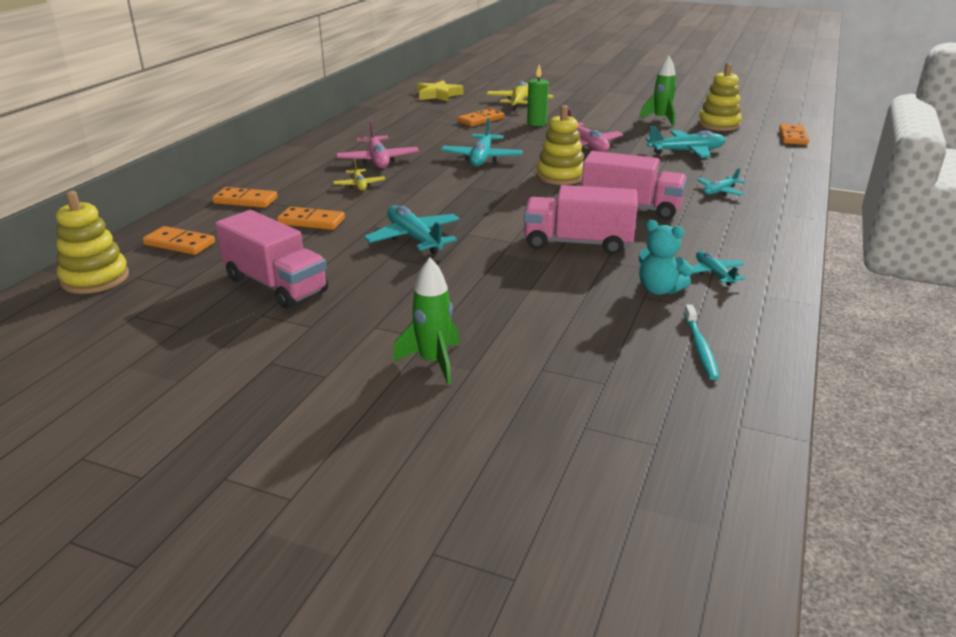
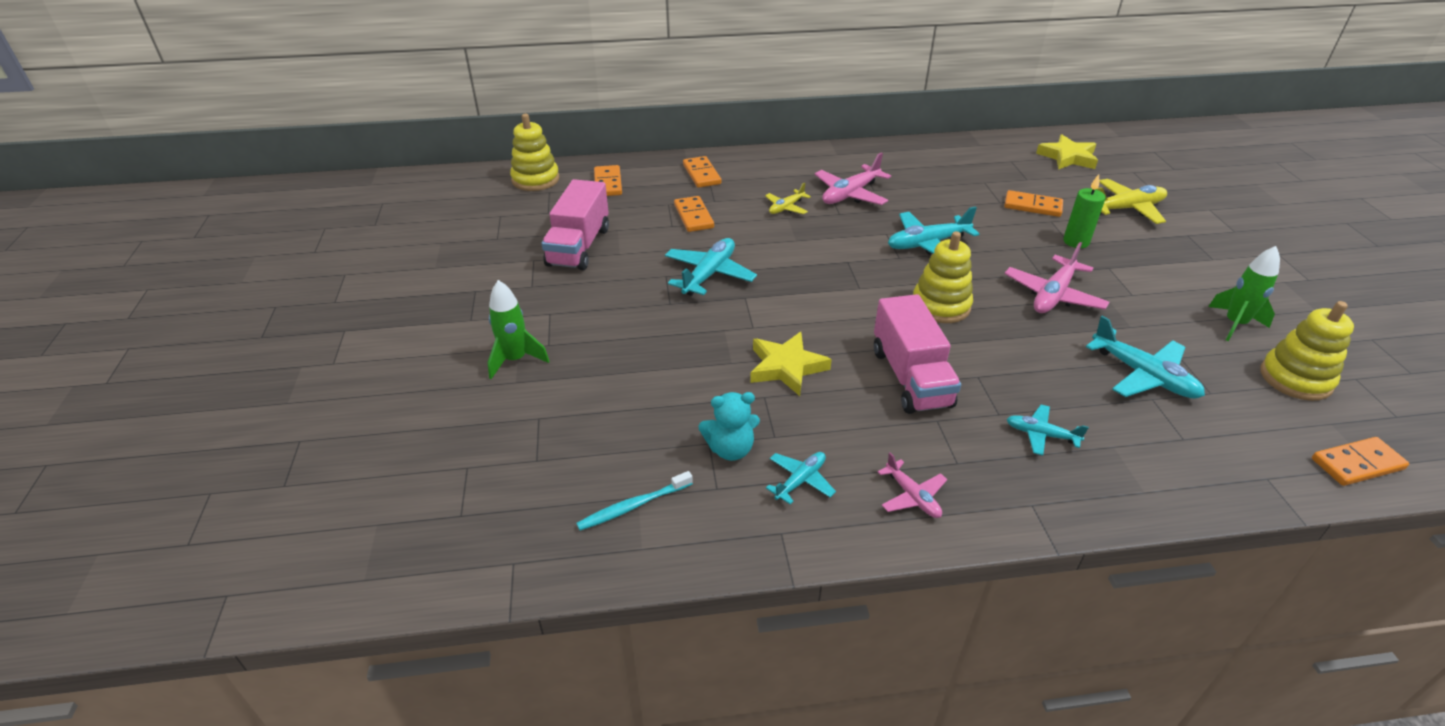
camera: 60 degrees right, 10 degrees up
(577, 243) = (786, 367): pink truck -> yellow star
(659, 290) = (730, 449): turquoise teddy bear -> turquoise teddy bear turned 105 degrees counterclockwise
(753, 243) = (912, 496): none -> pink plane

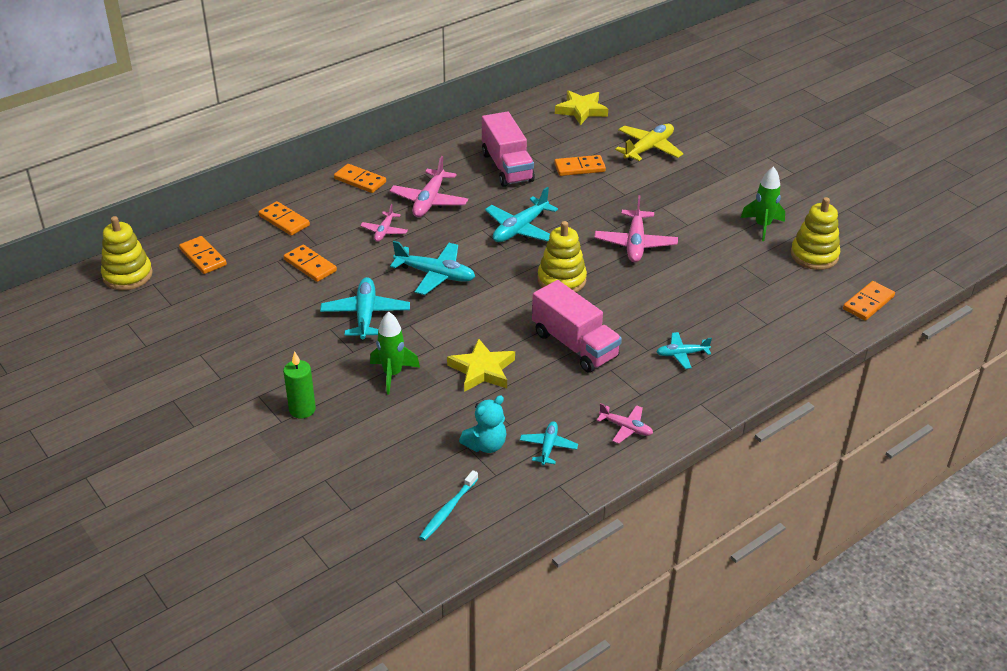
camera: 30 degrees left, 0 degrees up
(515, 360) = (265, 443): green rocket -> green rocket (392, 374)
(579, 247) = (231, 328): pink truck -> pink truck (507, 167)
(786, 208) = (384, 231): yellow plane -> pink plane
(797, 161) = (360, 180): none -> orange domino
(1076, 242) = (627, 191): green candle -> green candle (302, 409)
(1143, 376) = (724, 287): turquoise plane -> turquoise plane (435, 275)

